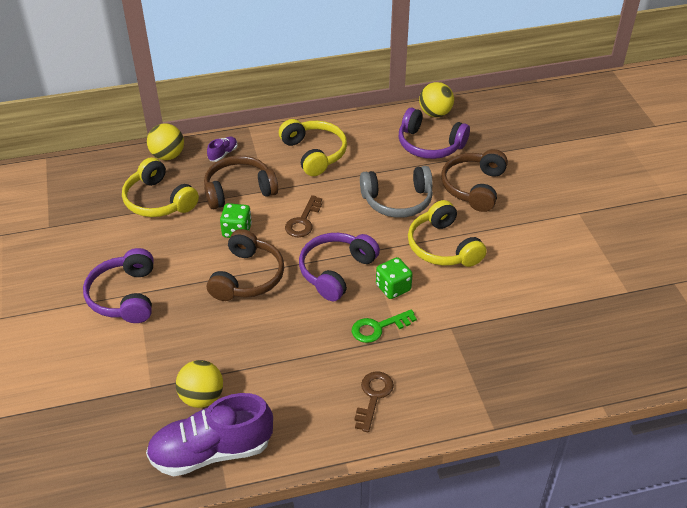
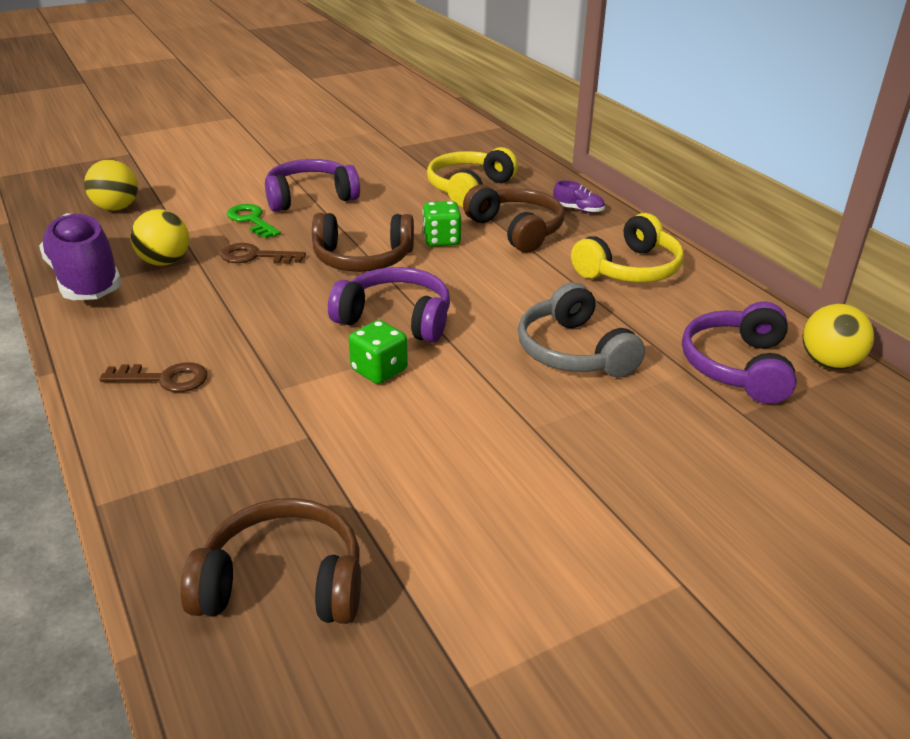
camera: 75 degrees right, 10 degrees down
(168, 156) = (550, 180): yellow ball -> yellow ball (116, 208)
(303, 221) = (484, 280): brown key -> brown key (255, 256)
(378, 327) = (295, 367): green key -> green key (251, 220)
(443, 247) = (490, 408): yellow headphones -> none
(473, 187) = (662, 427): brown headphones -> brown headphones (283, 582)

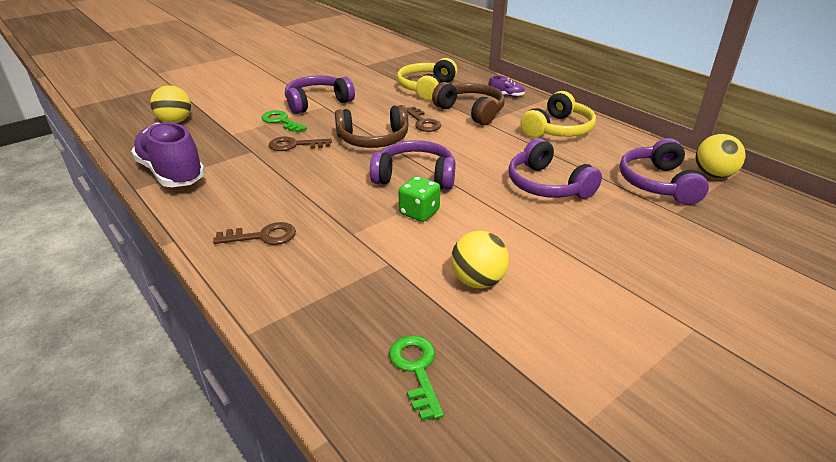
camera: 10 degrees left, 0 degrees up
(165, 262) = (228, 155): yellow ball -> yellow ball (478, 281)
(283, 582) = (416, 370): brown headphones -> green key
(441, 240) = (423, 122): green dice -> brown key
(573, 351) = (547, 185): grey headphones -> purple headphones

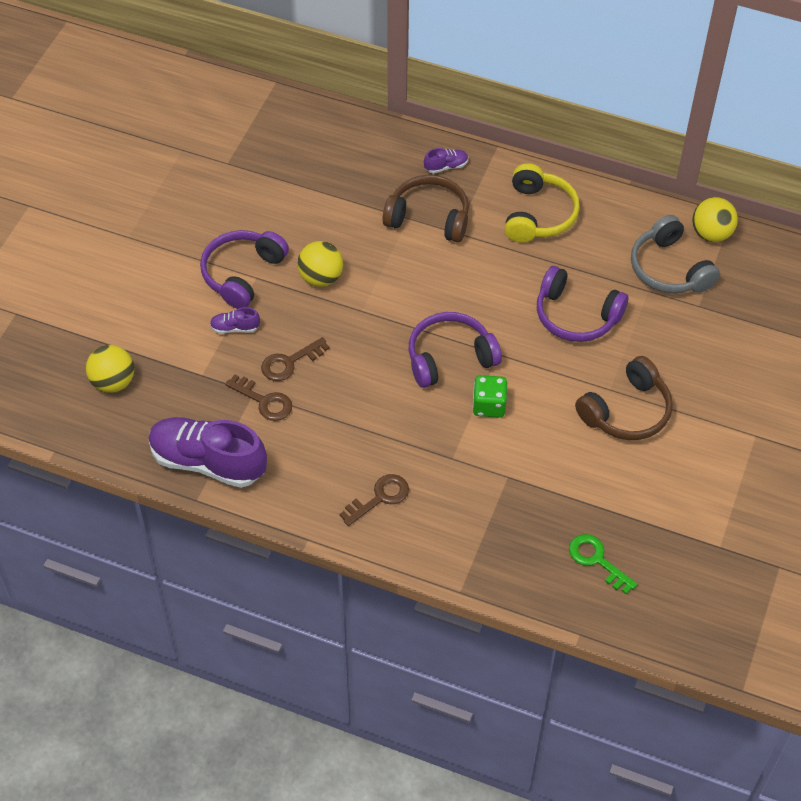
camera: 30 degrees left, 20 degrees up
(281, 121) = (235, 328): green key -> purple shoe
(373, 139) = (363, 316): brown headphones -> brown headphones (627, 411)
(423, 122) = (392, 262): brown key -> brown key (264, 401)
(426, 88) = (344, 188): yellow headphones -> none
(478, 281) = (587, 462): yellow ball -> yellow ball (321, 278)
(657, 183) = (669, 269): purple headphones -> grey headphones

